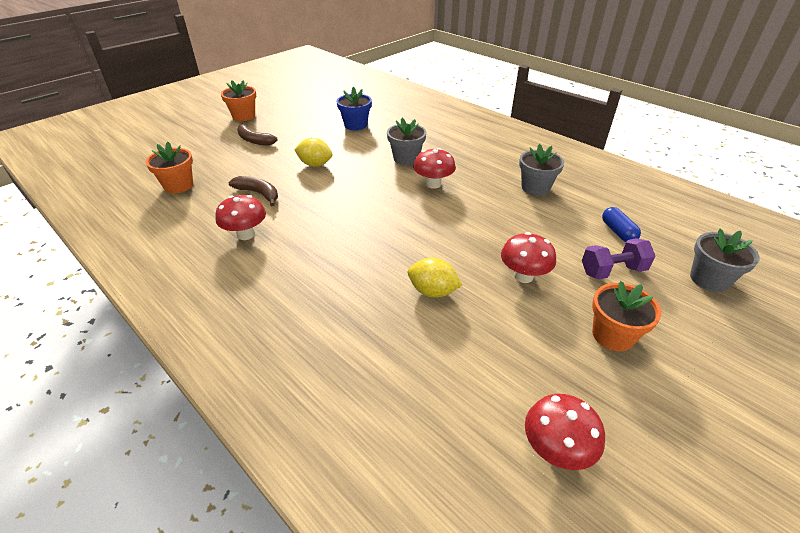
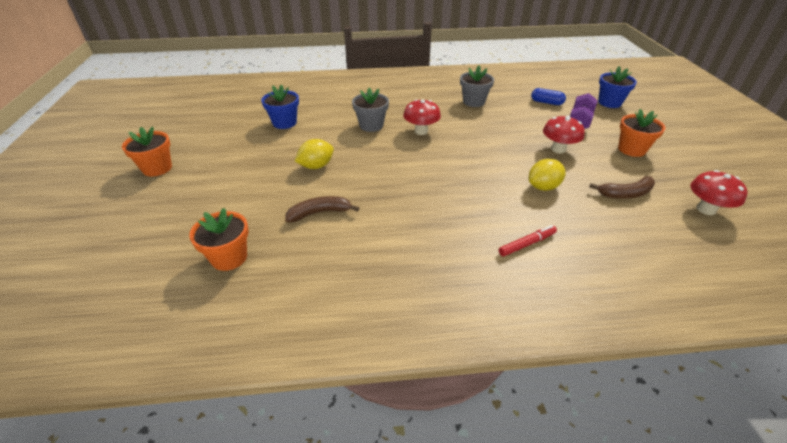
camera: 50 degrees left, 0 degrees up
(246, 234) = (376, 244): red mushroom -> none
(254, 140) = (218, 180): brown banana -> brown banana (625, 194)
(323, 315) = (527, 244): none -> red marker
(709, 279) = (609, 103): grey flower pot -> blue flower pot

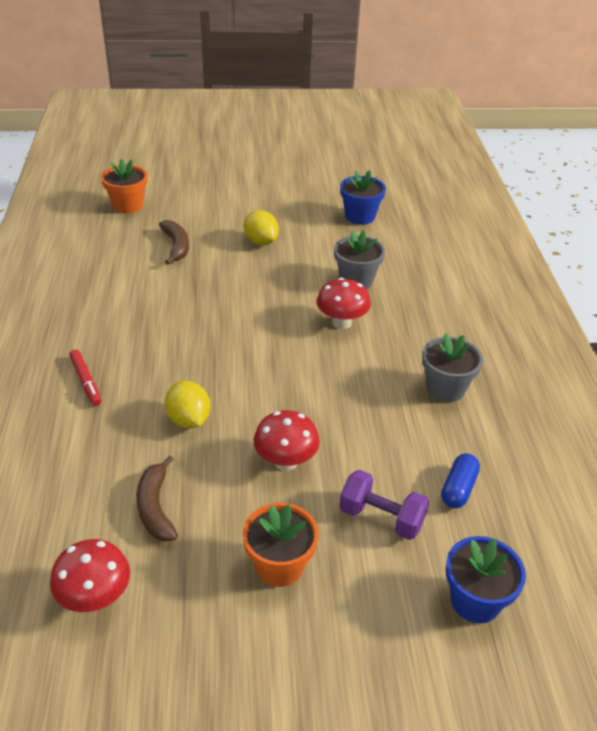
camera: 90 degrees right, 0 degrees up
(157, 168) = (267, 156): orange flower pot -> none

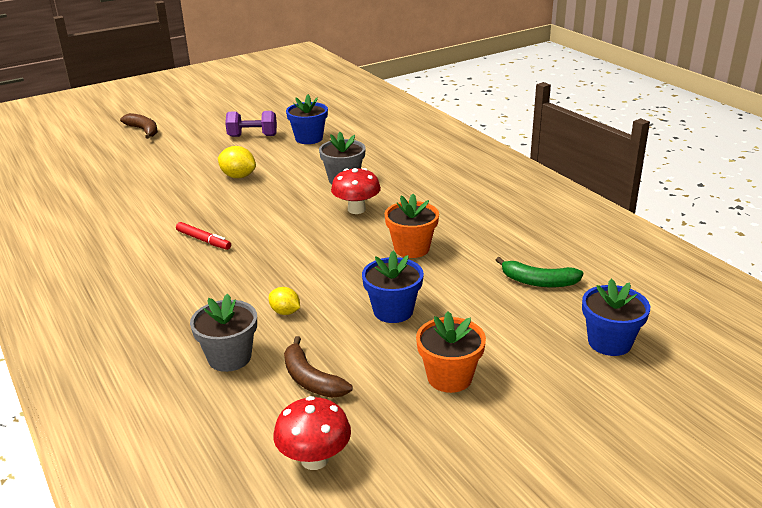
camera: 25 degrees left, 10 degrees down
(86, 381) = (163, 317): red marker -> red marker (203, 240)
(128, 205) = (87, 184): orange flower pot -> orange flower pot (411, 248)
(176, 246) = (162, 200): brown banana -> brown banana (144, 130)
(189, 420) = (285, 312): yellow lemon -> yellow lemon, size x0.65
(285, 461) = (393, 311): red mushroom -> blue flower pot
(381, 518) = (499, 319): purple dumbbell -> purple dumbbell (252, 136)
(445, 388) = (474, 225): grey flower pot -> grey flower pot (229, 357)
(458, 488) = (538, 282): blue capsule -> green banana

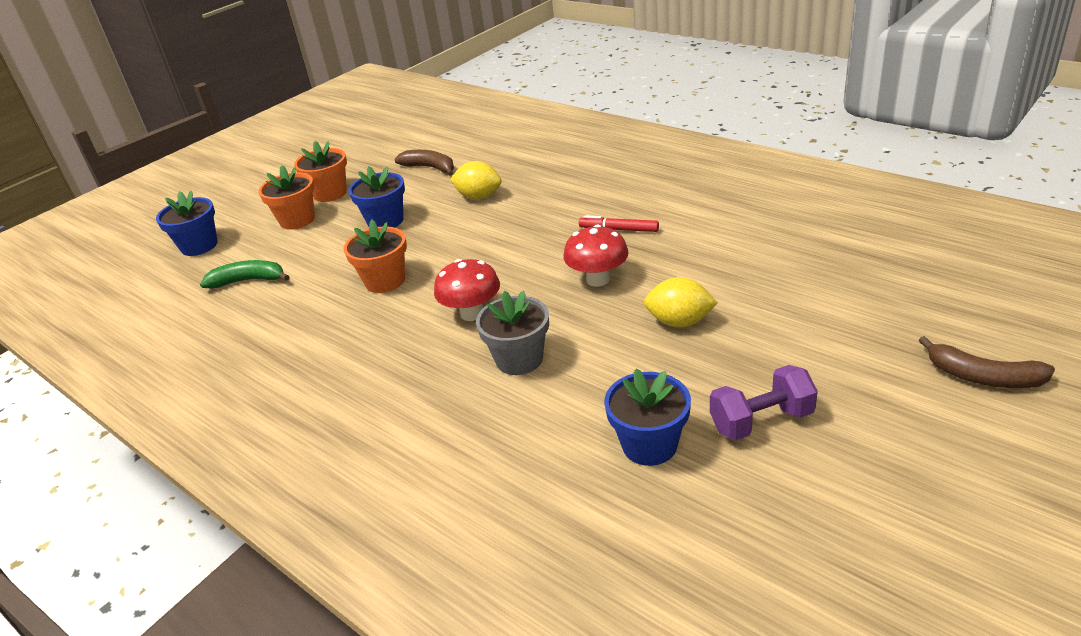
camera: 165 degrees right, 5 degrees up
(229, 357) = (498, 162): grey flower pot -> none
(285, 312) = (479, 197): yellow lemon -> yellow lemon, size x1.54
(314, 459) = (406, 140): red mushroom -> red mushroom (598, 279)
(492, 344) = (297, 220): none -> orange flower pot

